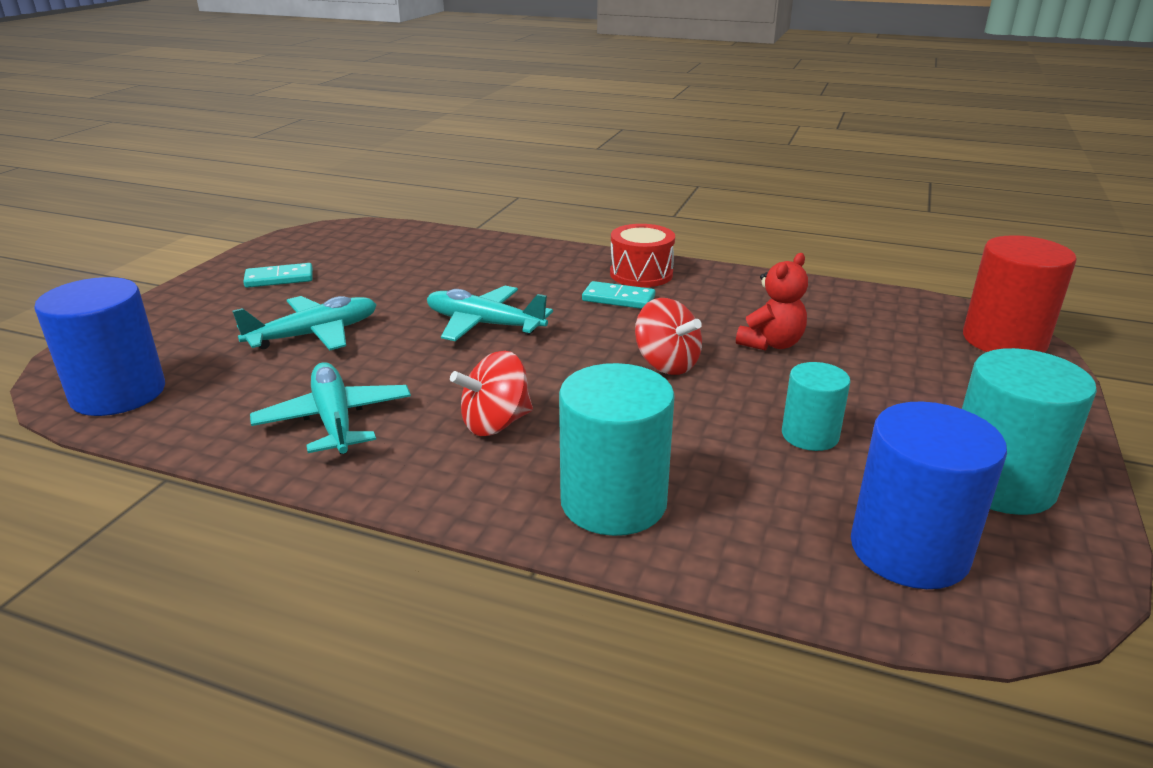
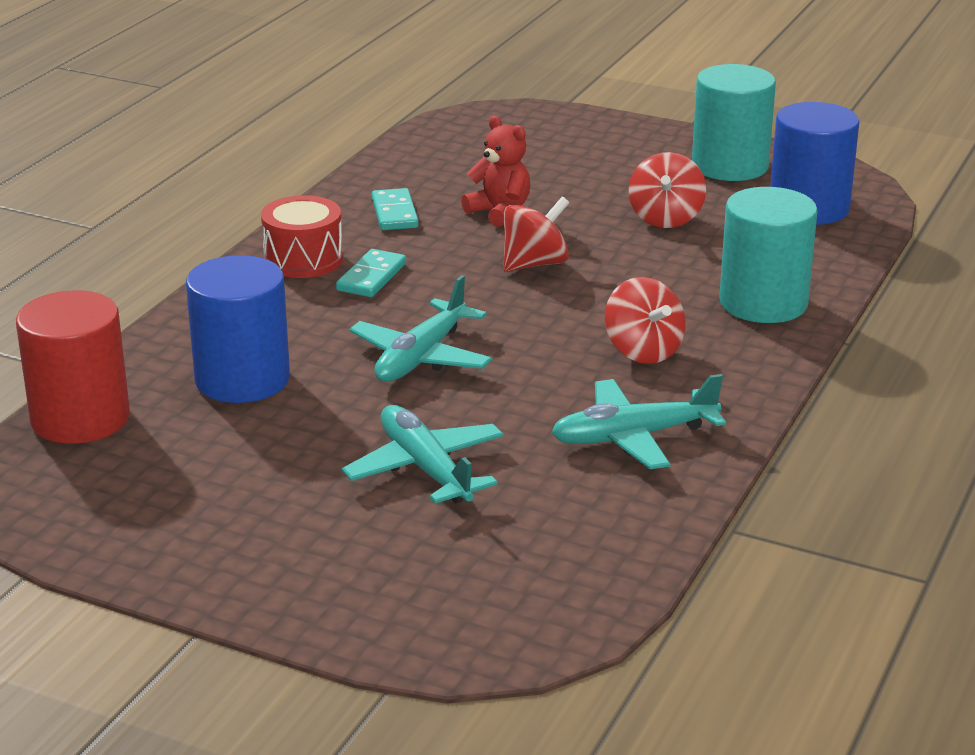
camera: 85 degrees left, 0 degrees up
(118, 393) = (564, 591): blue cylinder -> blue cylinder (242, 379)
(279, 278) = (224, 517): turquoise domino -> turquoise domino (394, 213)
(810, 435) = (665, 218): turquoise cylinder -> red spinning top
(1004, 340) = (511, 118): red cylinder -> red cylinder (80, 419)

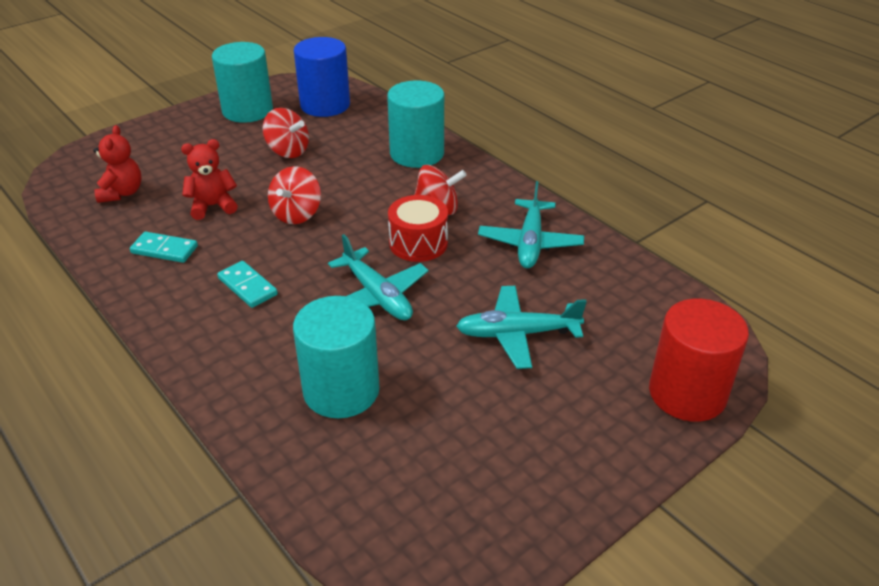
camera: 65 degrees left, 10 degrees up
(80, 419) = (332, 502): red cylinder -> red cylinder (687, 393)
(242, 379) = (341, 390): blue cylinder -> turquoise cylinder
(303, 259) = (188, 311): red drum -> red drum (418, 243)
(473, 157) = (122, 193): none -> red teddy bear
(534, 264) = (297, 214): red spinning top -> red spinning top turned 150 degrees counterclockwise

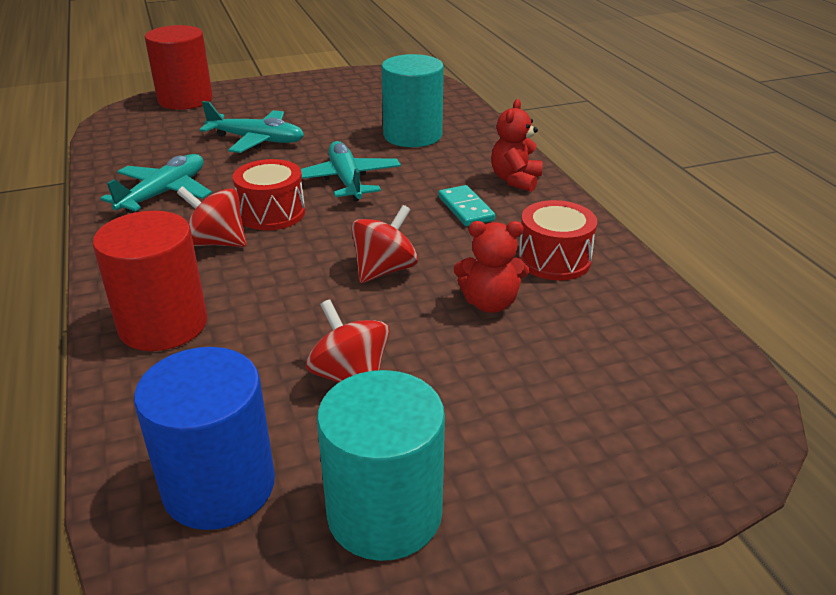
camera: 160 degrees left, 5 degrees down
(122, 193) = (625, 353): red teddy bear -> red teddy bear (515, 180)
(164, 250) = (554, 260): turquoise domino -> red drum
(417, 154) = (163, 324): turquoise cylinder -> red cylinder

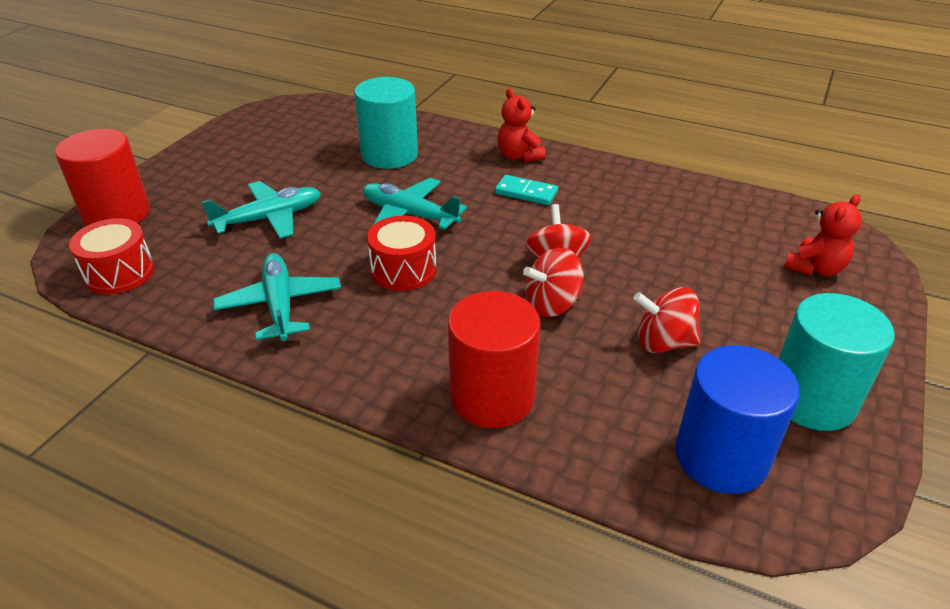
camera: 45 degrees left, 5 degrees up
(217, 242) = (407, 316): red spinning top -> red spinning top (552, 304)
(490, 303) = (649, 247): red teddy bear -> red teddy bear (815, 268)
(554, 260) = (633, 199): red drum -> red drum (119, 273)

